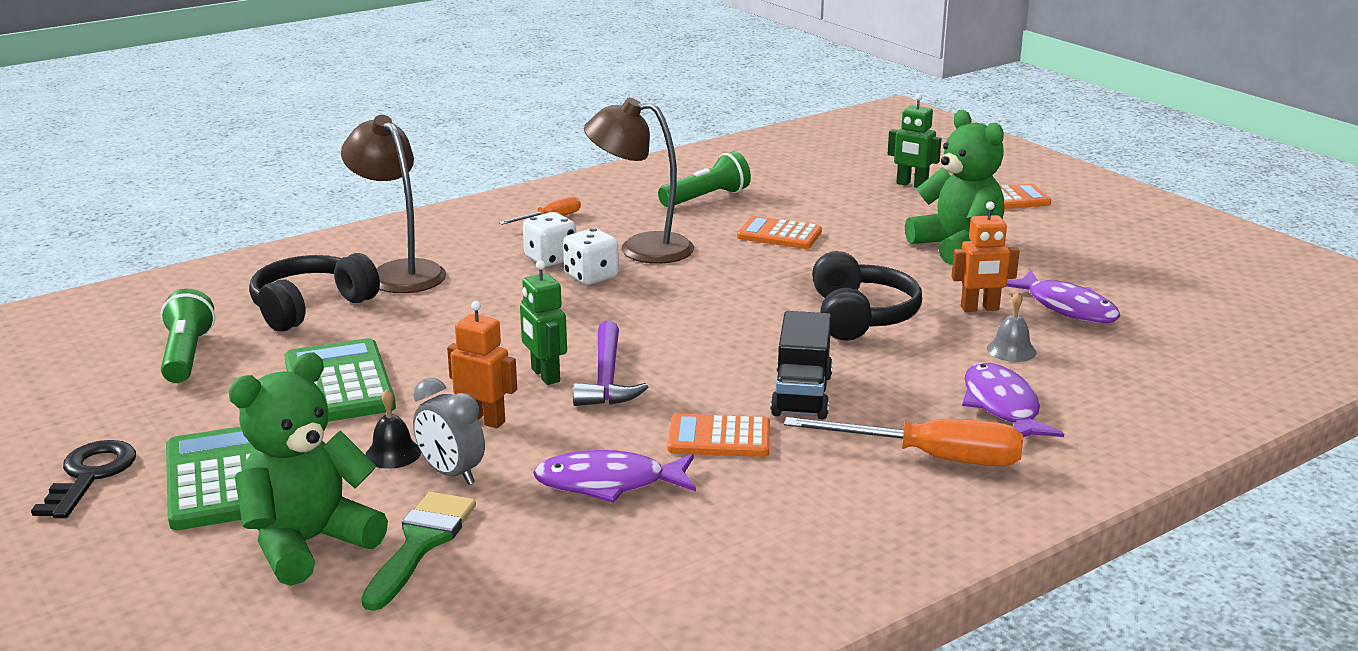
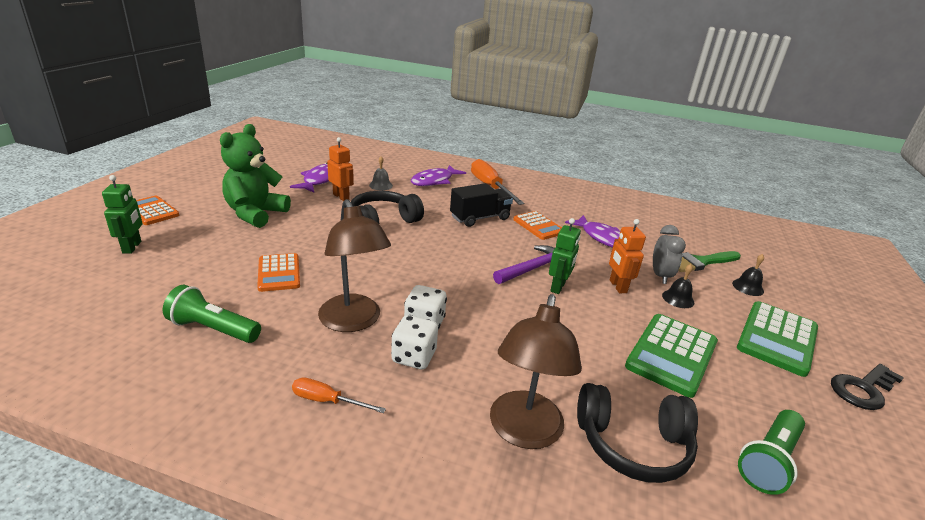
camera: 130 degrees left, 5 degrees up
(308, 543) = (748, 287): green teddy bear -> black bell

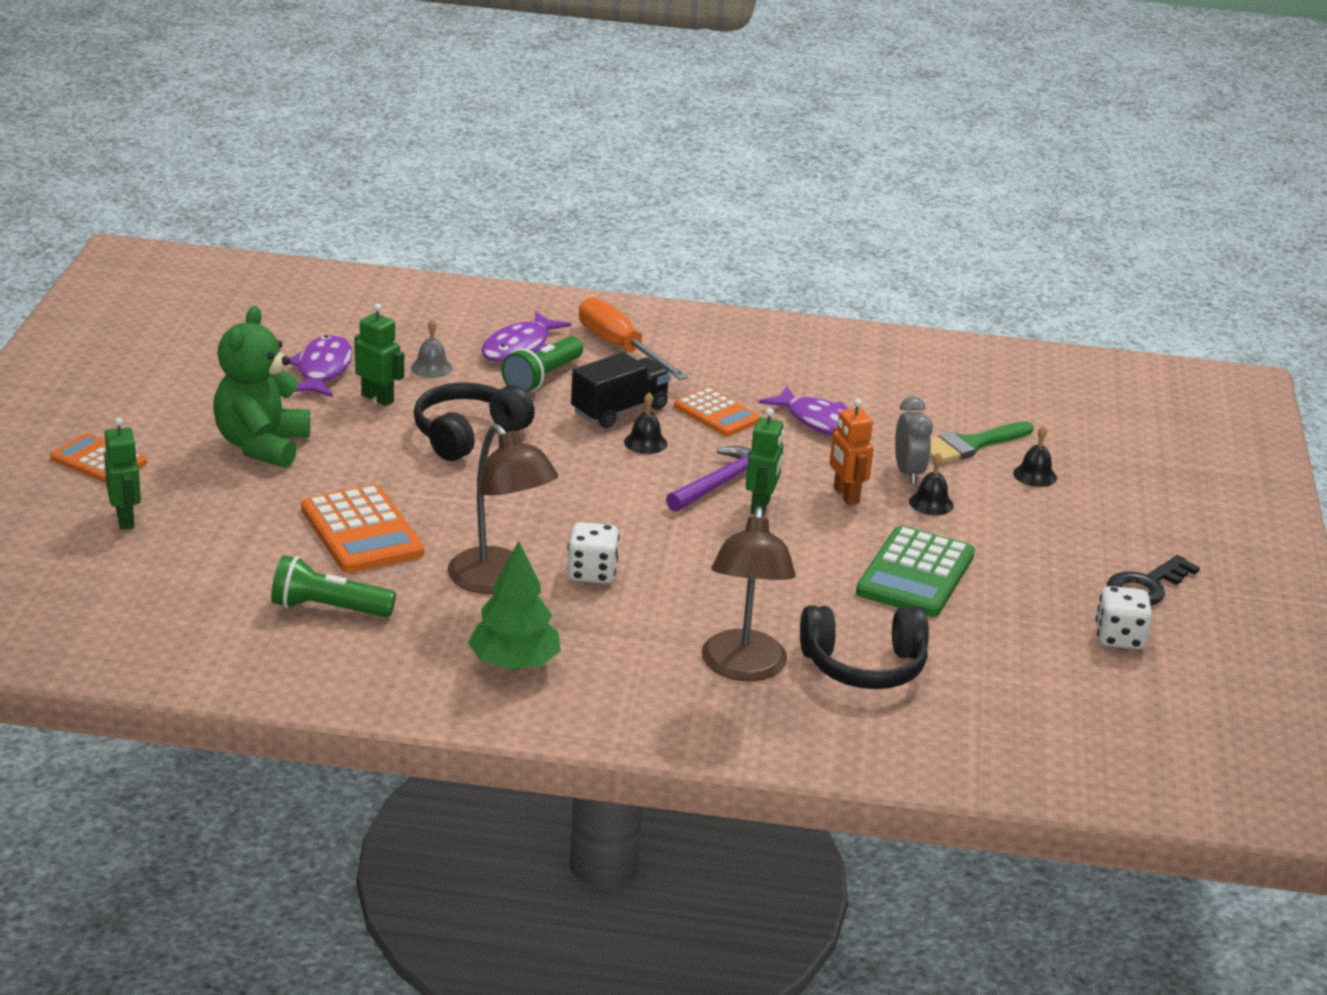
camera: 10 degrees left, 0 degrees up
(279, 273) = (362, 531): orange calculator -> orange calculator, size x1.53
(327, 401) = (514, 664): orange screwdriver -> green tree
(341, 197) = (378, 398): orange robot -> green robot
(414, 357) = (593, 611): white dice -> white dice (1119, 638)
(490, 238) = (645, 442): none -> black bell
(769, 460) = (1011, 664): green flashlight -> green flashlight (542, 378)
(777, 338) = (1057, 540): green calculator -> none

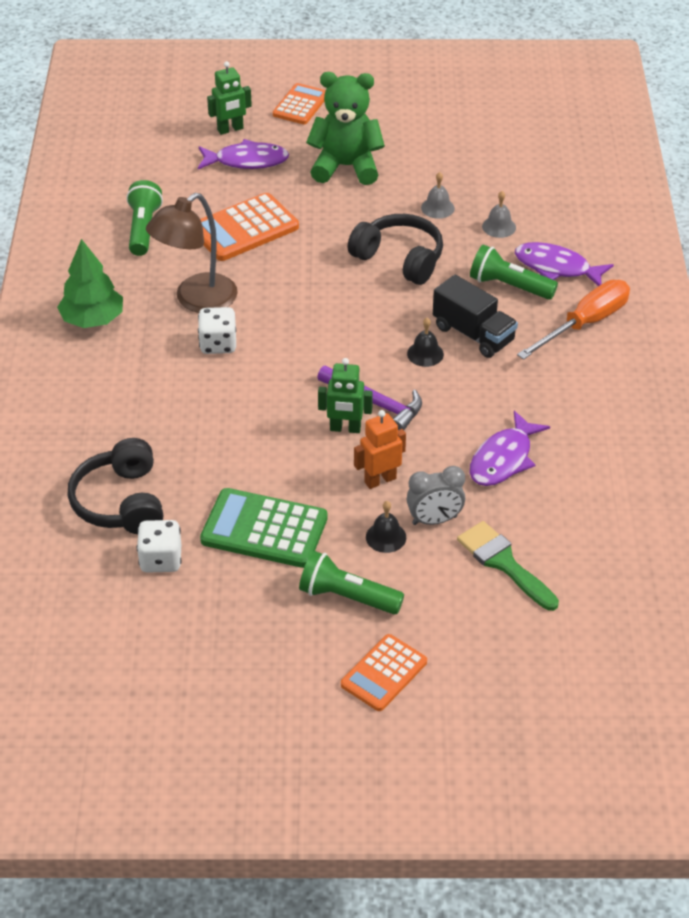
camera: 85 degrees right, 15 degrees up
(322, 370) = (470, 175): purple fish -> purple fish (247, 161)
(378, 398) = (437, 208): green robot -> grey bell
(717, 414) = (492, 391): orange calculator -> orange calculator (384, 673)
(743, 668) = (106, 434): brown lamp -> none
(1016, 535) = (347, 597): none -> green flashlight
(1035, 475) = (463, 611): black bell -> none
(1119, 638) = (193, 669): white dice -> white dice (161, 560)
(1146, 586) = (284, 692): black key -> none

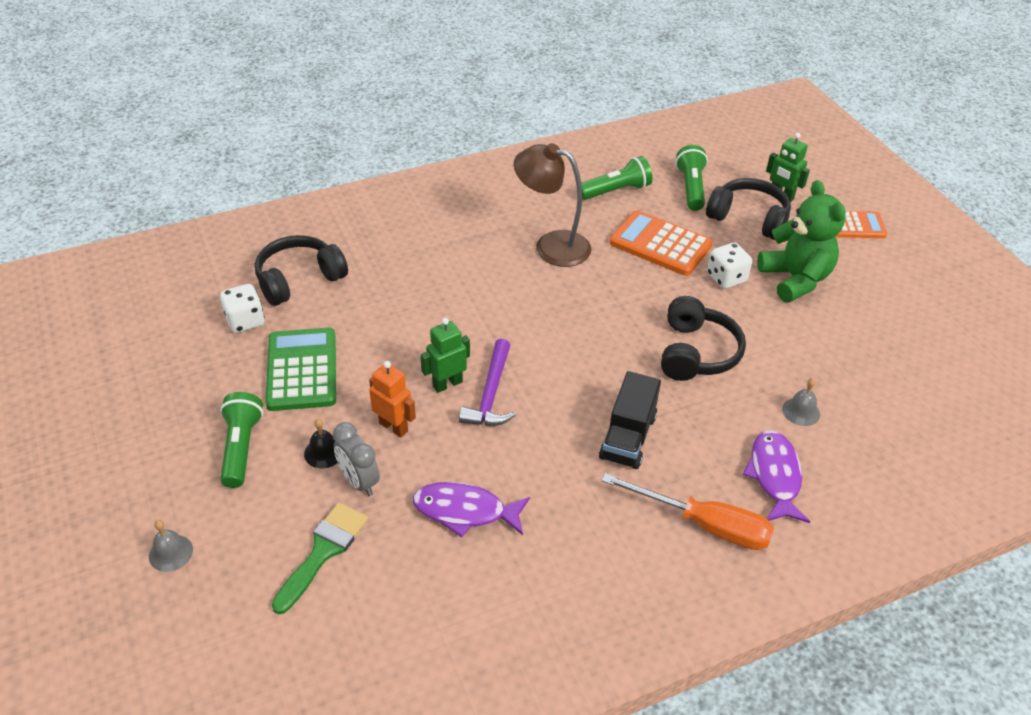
camera: 65 degrees right, 0 degrees up
(92, 320) = (492, 200): green tree -> none
(218, 344) = (506, 274): white dice -> white dice (726, 278)
(247, 161) = (748, 218): purple fish -> black headphones
(345, 428) = (447, 384): green robot -> green robot turned 75 degrees clockwise
(384, 673) = (157, 500): orange calculator -> none
(425, 354) = (577, 409): black bell -> none
(437, 208) = (791, 358): grey bell -> grey bell (171, 553)
(509, 286) = (717, 445): green flashlight -> green flashlight (691, 188)

